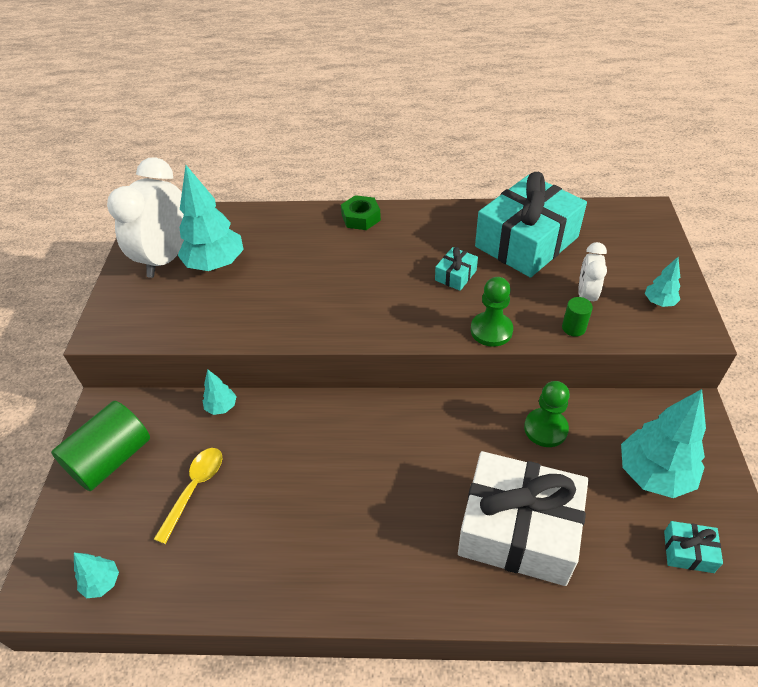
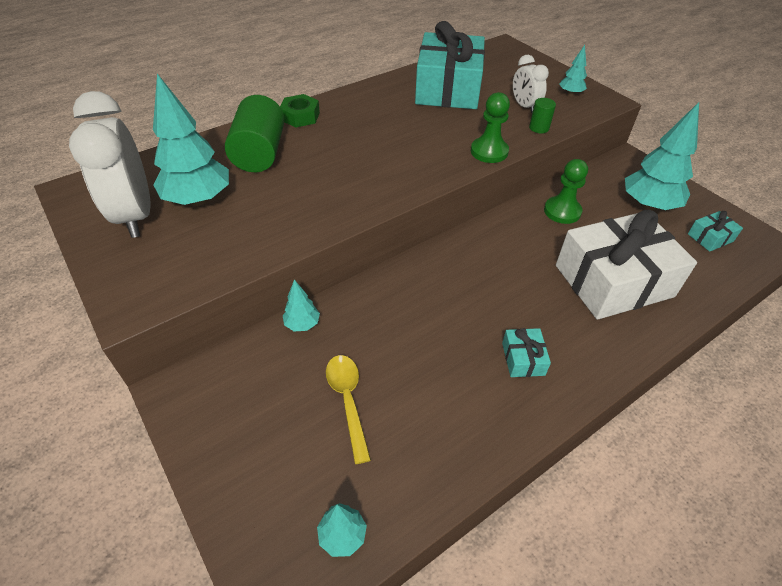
camera: 40 degrees left, 0 degrees up
(111, 459) = (233, 428): green cylinder -> green cylinder (260, 153)
(455, 275) = (423, 127): turquoise gift -> turquoise gift (523, 359)

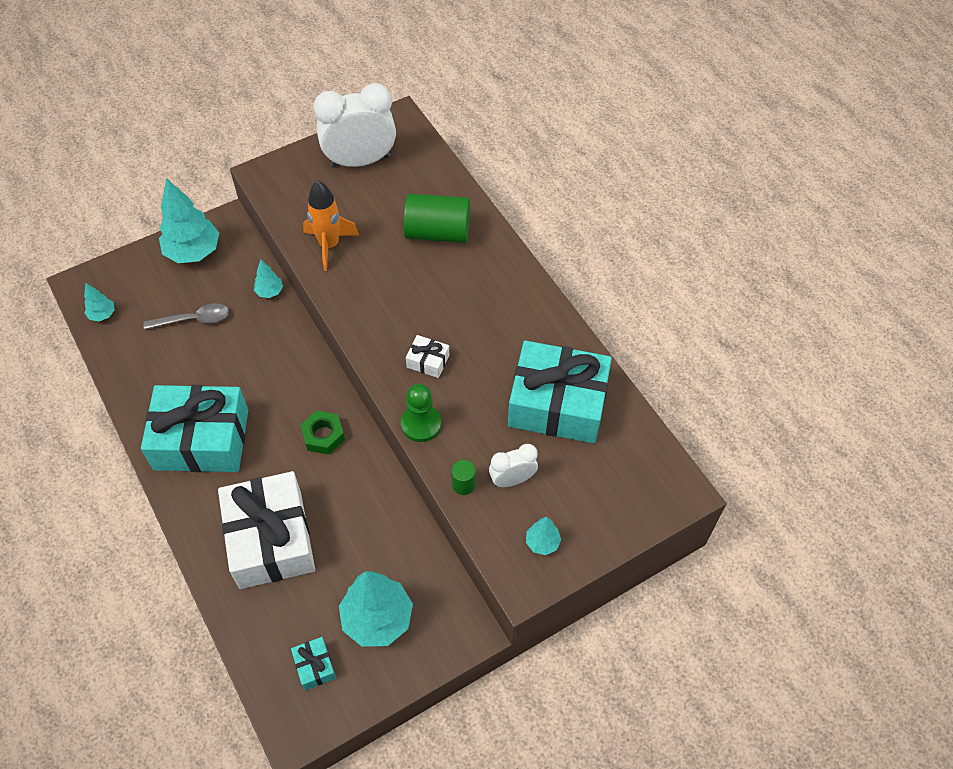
camera: 95 degrees right, 10 degrees up
(198, 200) = (374, 197): turquoise tree -> turquoise tree (193, 252)
(270, 228) = (329, 245): none -> orange rocket
(300, 116) = (501, 261): green nut -> green nut (323, 436)
(348, 401) = (193, 320): yellow spoon -> grey spoon
(420, 151) = (428, 361): none -> white gift
(523, 359) = (201, 439): turquoise gift -> turquoise gift, size x2.46
(562, 211) = (379, 521): green pawn -> none

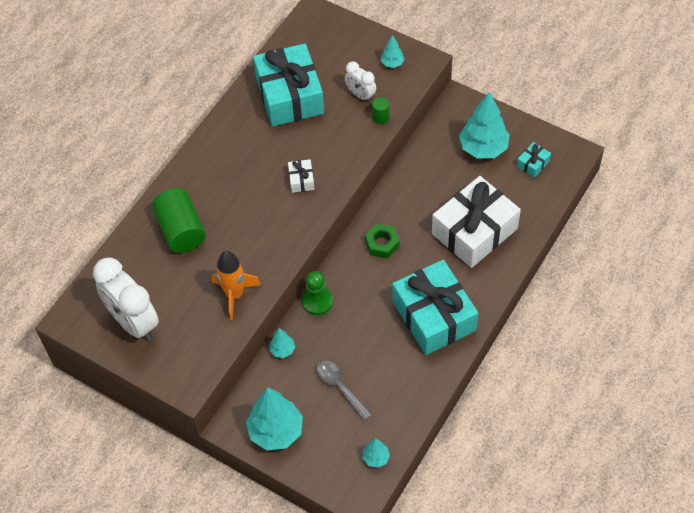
camera: 115 degrees left, 0 degrees up
(421, 424) = (352, 160): green pawn -> green pawn (317, 301)

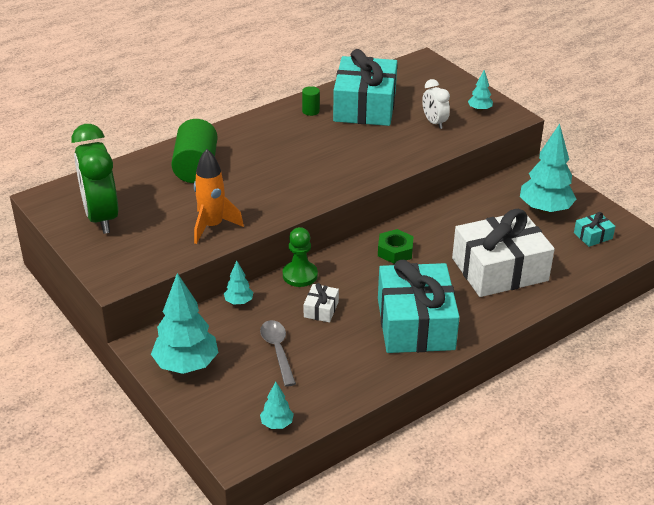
camera: 20 degrees right, 20 degrees down
(133, 322) = (101, 217): white clock -> green clock
(301, 180) = (336, 164): white gift -> white gift (321, 309)
(380, 117) = (444, 142): green cylinder -> green cylinder (310, 111)

